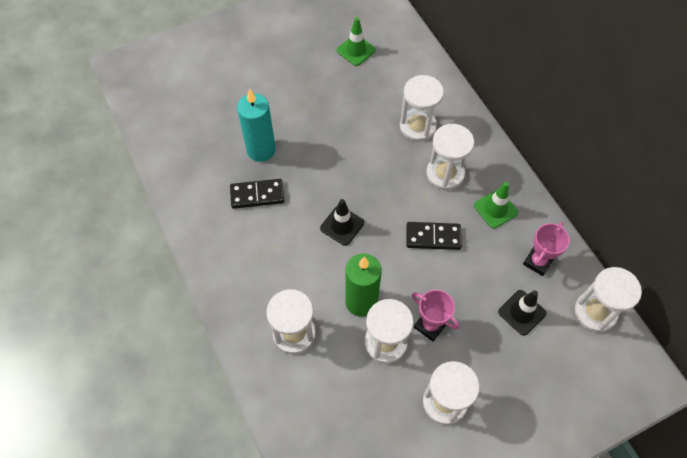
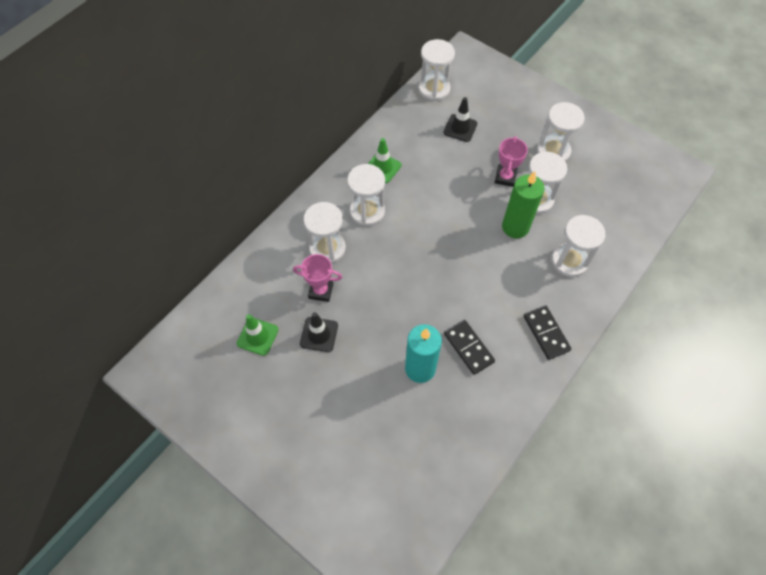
camera: 115 degrees left, 0 degrees up
(342, 225) = (459, 267): black traffic cone -> black traffic cone (319, 334)
(433, 237) = (431, 200): black domino -> black domino (546, 333)
(538, 261) = (413, 129): pink trophy -> pink trophy (321, 291)

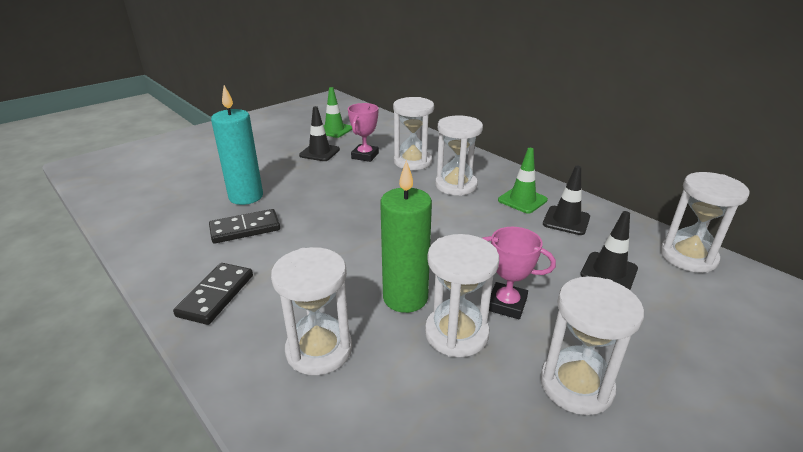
camera: 100 degrees right, 30 degrees down
(406, 143) = (566, 220): none -> black traffic cone
(546, 333) = (216, 295): black domino -> black domino turned 60 degrees counterclockwise

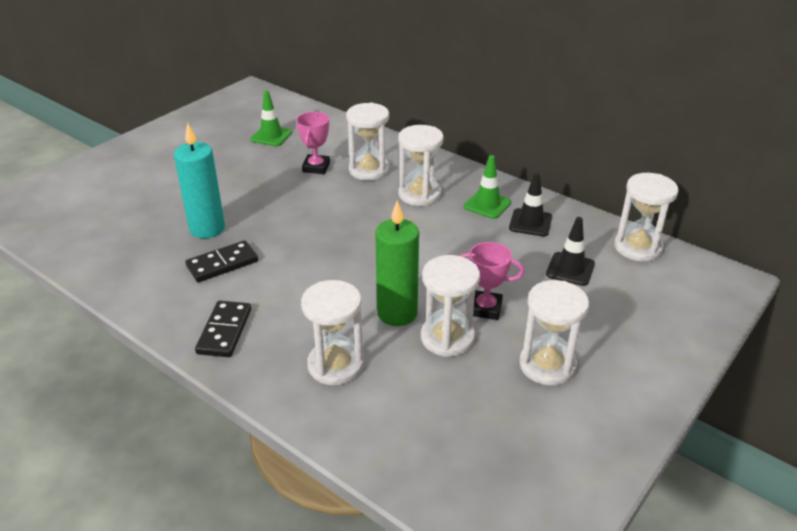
camera: 10 degrees left, 5 degrees up
(319, 152) = (265, 167): black traffic cone -> none

